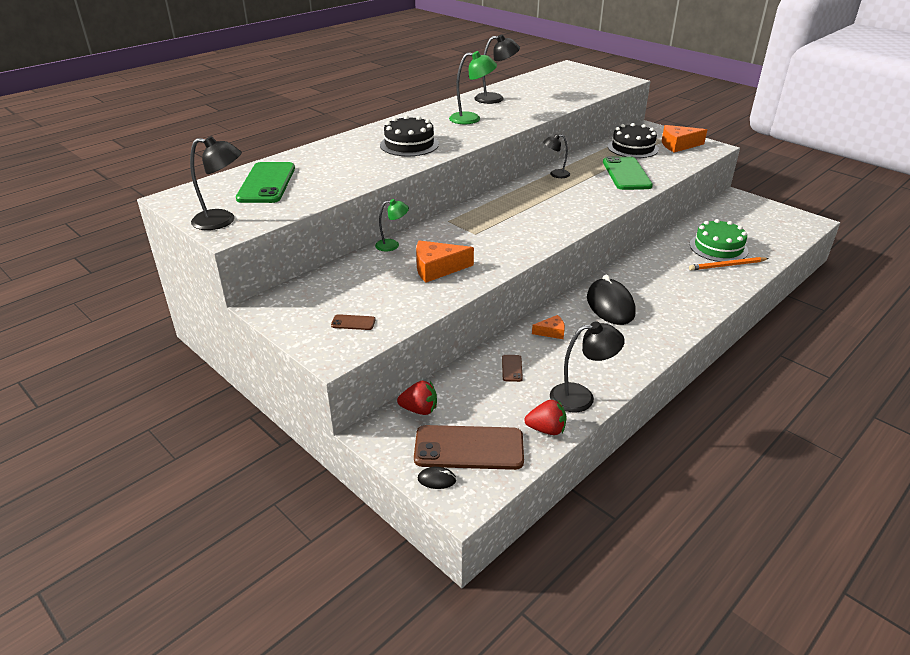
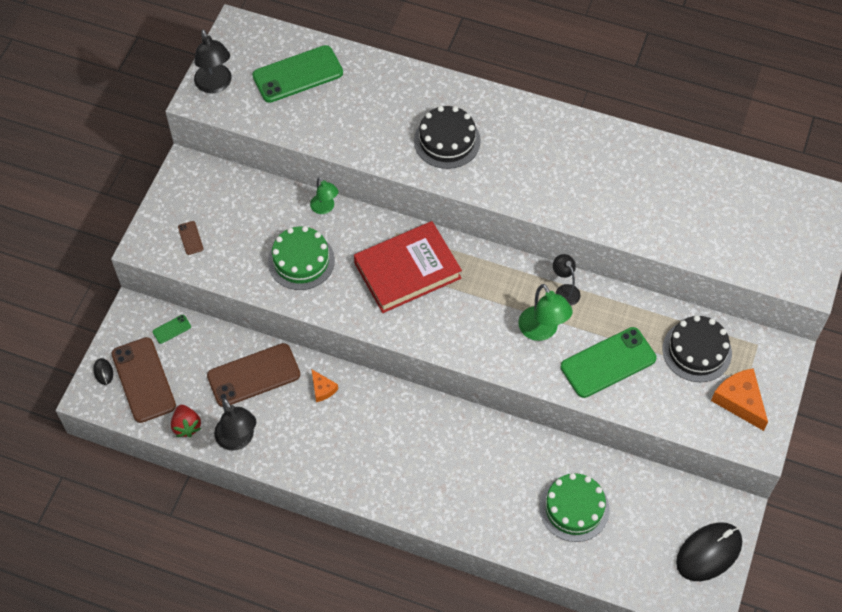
camera: 65 degrees right, 25 degrees up
(419, 410) = (172, 329): red strawberry -> green phone
(437, 268) = (301, 261): orange cheese -> green cake
(471, 119) = (554, 166): green lamp -> green lamp (542, 331)
(489, 224) = (407, 270): none -> red book
(495, 98) = (638, 164): black lamp -> none
(512, 368) = (253, 375): brown phone -> brown phone, size x2.38
(610, 305) = (393, 426): black mouse -> black mouse (708, 552)
(727, 265) = (534, 523): orange pencil -> none

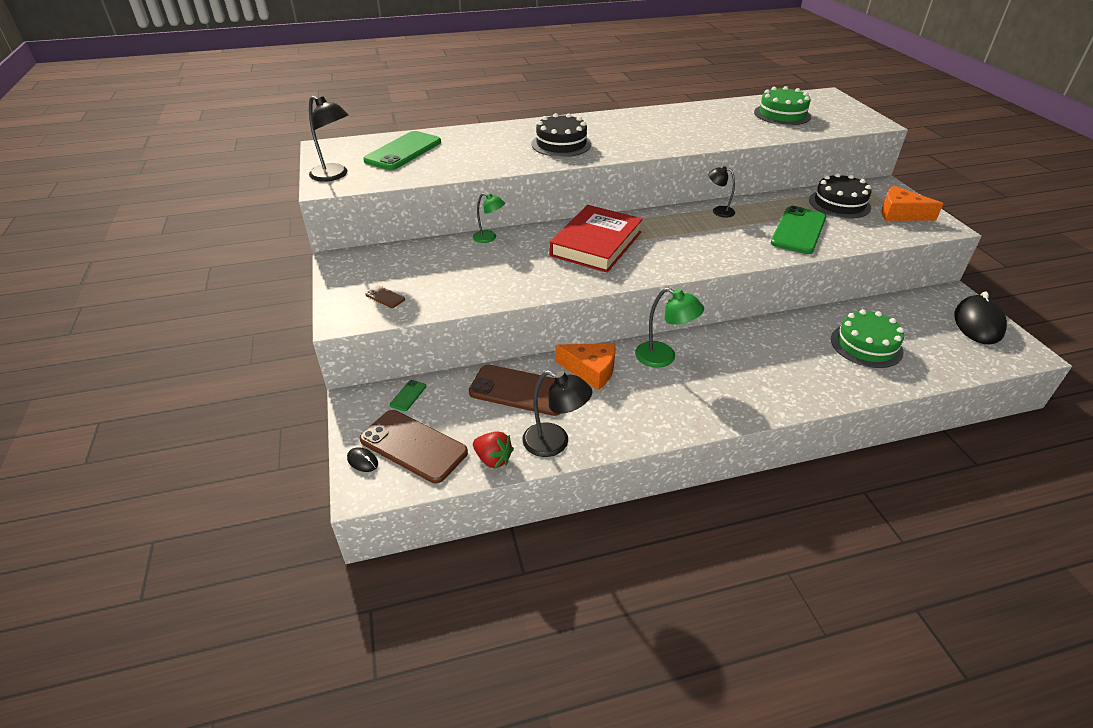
camera: 35 degrees left, 20 degrees down
(253, 375) = (520, 390): brown phone -> brown phone turned 75 degrees clockwise
(301, 261) = (503, 271): green cake -> green cake (782, 114)
(322, 389) = (591, 370): orange cheese -> orange cheese, size x1.78
(542, 331) = (733, 234): green lamp -> green lamp (663, 357)

